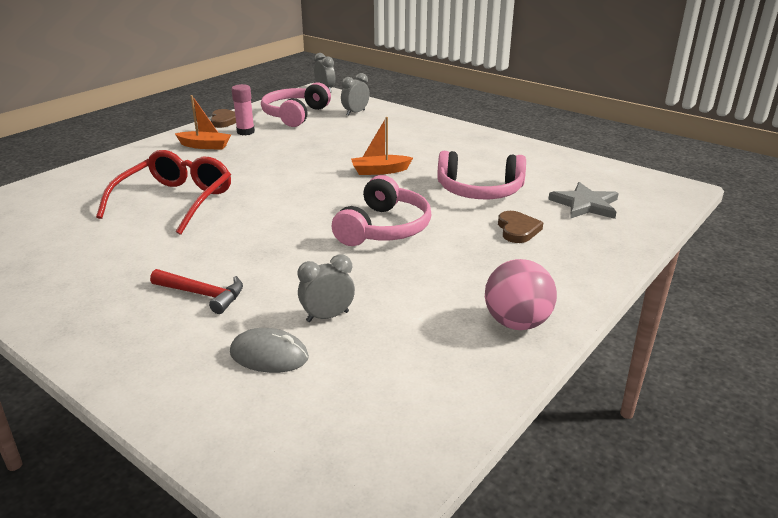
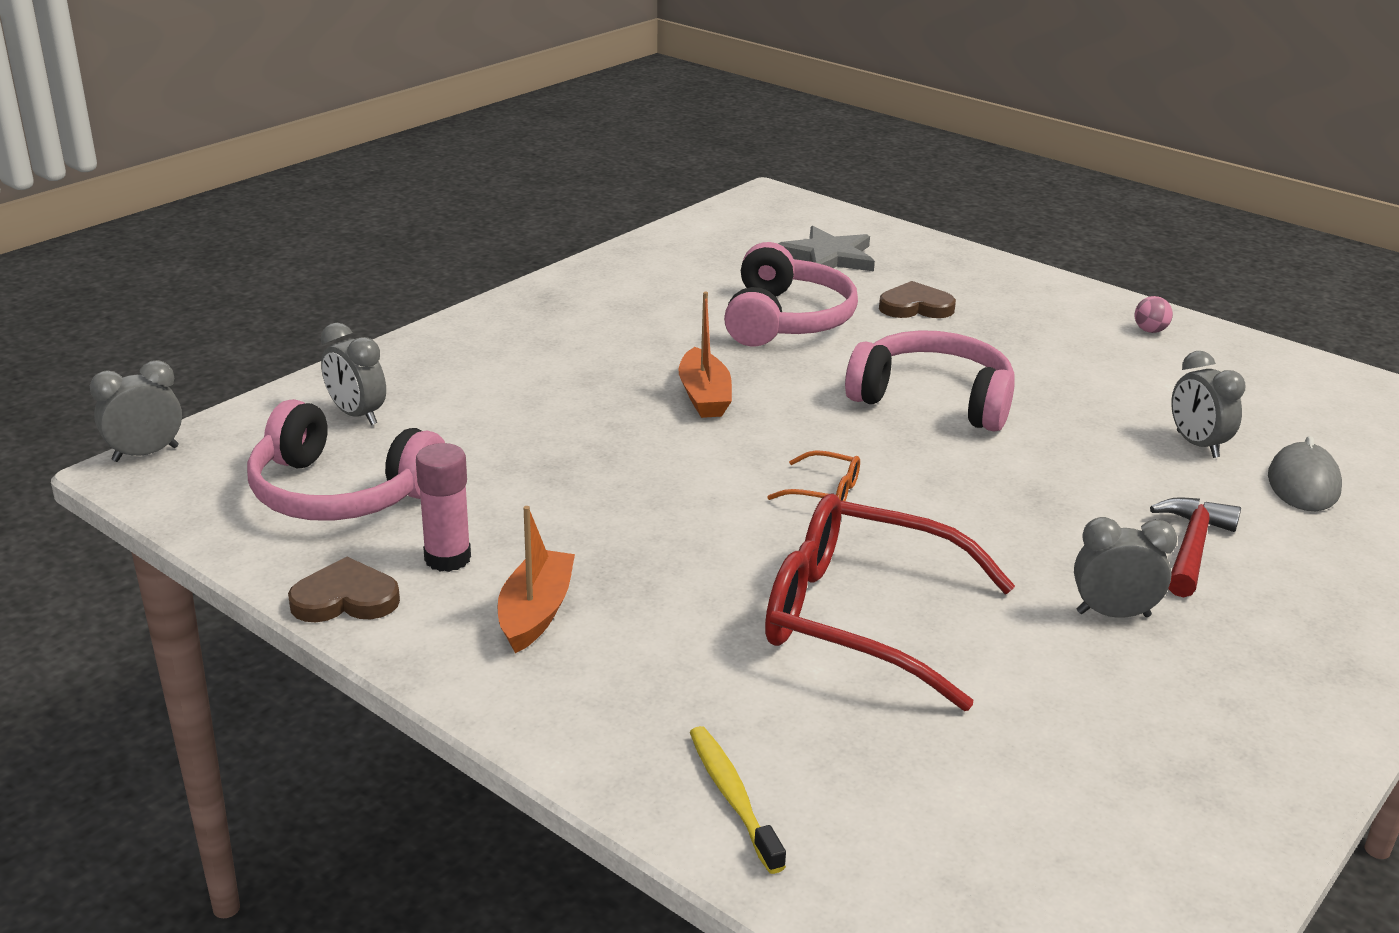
camera: 90 degrees left, 0 degrees up
(80, 177) = (733, 798): none -> yellow toothbrush
(150, 261) = (1113, 614): none -> grey clock
(283, 196) = (824, 491): none -> orange glasses
(516, 323) = (1150, 331): pink ball -> pink ball, size x0.44

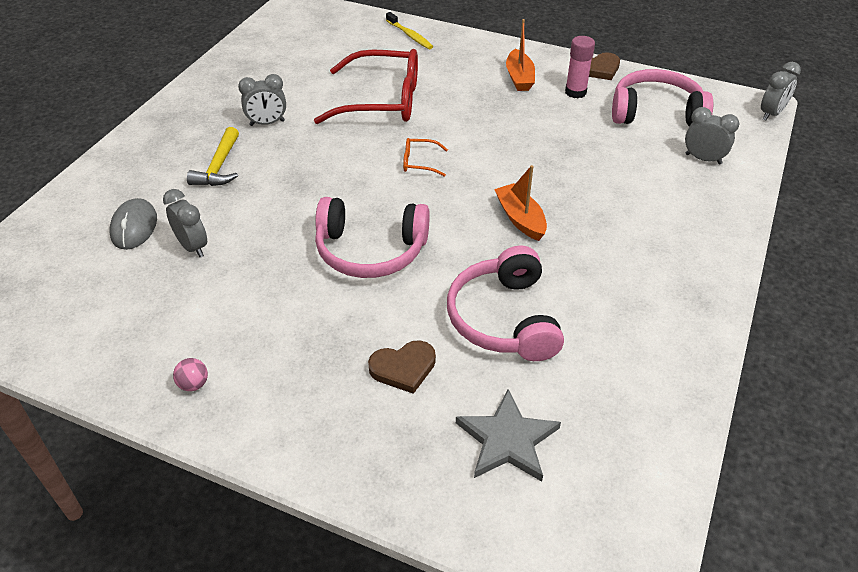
camera: 165 degrees right, 15 degrees up
(1191, 547) = (219, 167): red hammer -> yellow hammer

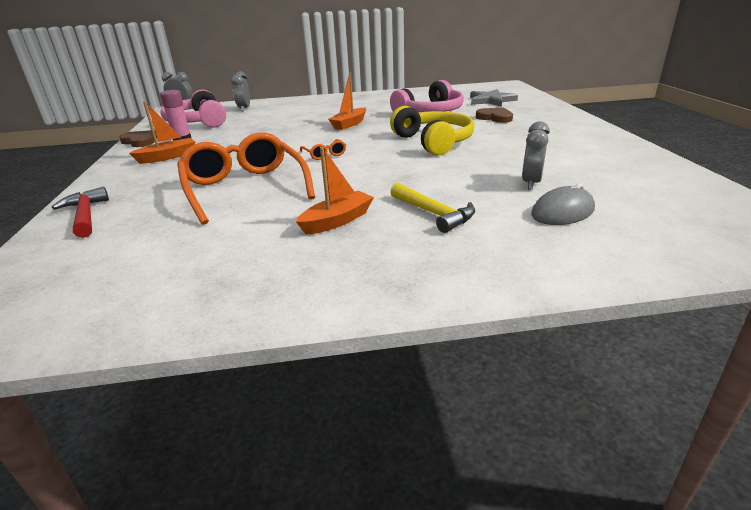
camera: 120 degrees left, 15 degrees down
(193, 384) = (603, 143): pink ball -> none
(219, 167) = (434, 213): yellow hammer -> yellow hammer turned 75 degrees clockwise
(267, 123) = (337, 221): grey clock -> orange boat
(370, 250) = (433, 142): pink headphones -> yellow headphones
(381, 100) = (245, 188): red glasses -> orange glasses
(410, 35) = (86, 215): yellow toothbrush -> red hammer

